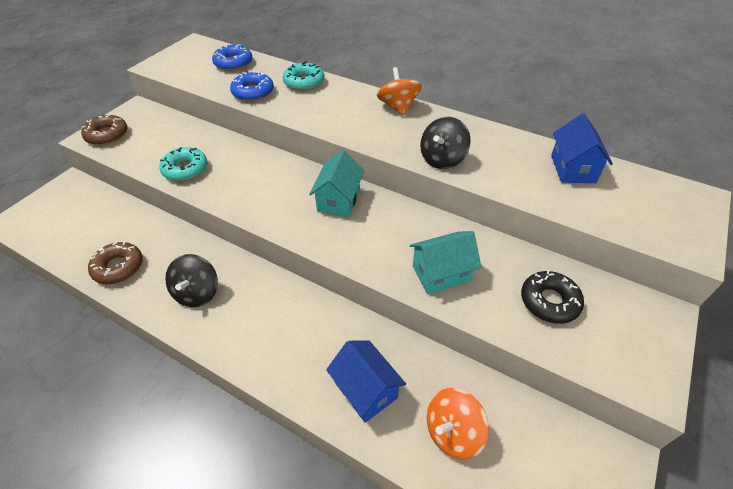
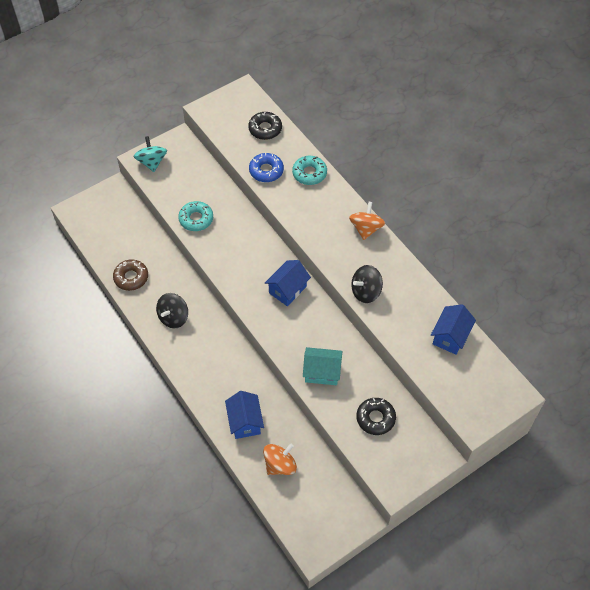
camera: 25 degrees right, 10 degrees up
(107, 135) = (152, 162): brown donut -> turquoise spinning top
(233, 63) = (265, 129): blue donut -> black donut
(338, 200) = (287, 289): turquoise house -> blue house
(452, 432) = (280, 465): orange spinning top -> orange spinning top turned 150 degrees clockwise

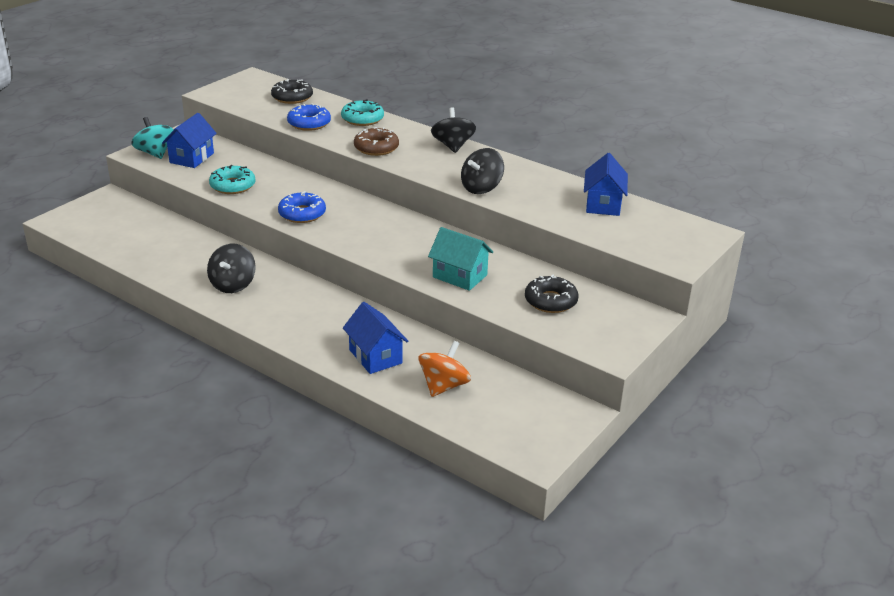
camera: 20 degrees left, 25 degrees down
(131, 277) = (159, 261): brown donut -> brown donut (376, 148)
(235, 267) = (302, 214): none -> blue donut
(287, 289) = (378, 220): blue house -> blue house (191, 158)
(322, 372) = (460, 276): turquoise house -> turquoise house turned 45 degrees clockwise
(366, 229) = (453, 146): orange spinning top -> black spinning top

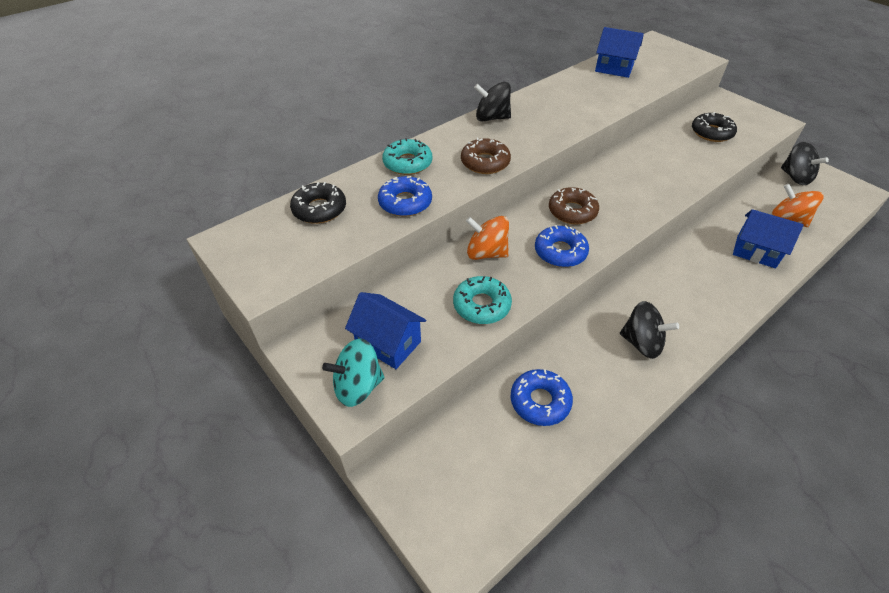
camera: 75 degrees left, 15 degrees up
(169, 242) = (540, 401): none -> blue donut
(292, 183) = (486, 253): none -> orange spinning top
(361, 218) = (572, 211): none -> brown donut
(375, 356) = (756, 251): blue house -> blue house turned 45 degrees clockwise
(460, 276) = (680, 169): turquoise house -> none
(481, 188) = (582, 116): black spinning top -> black spinning top (795, 177)

